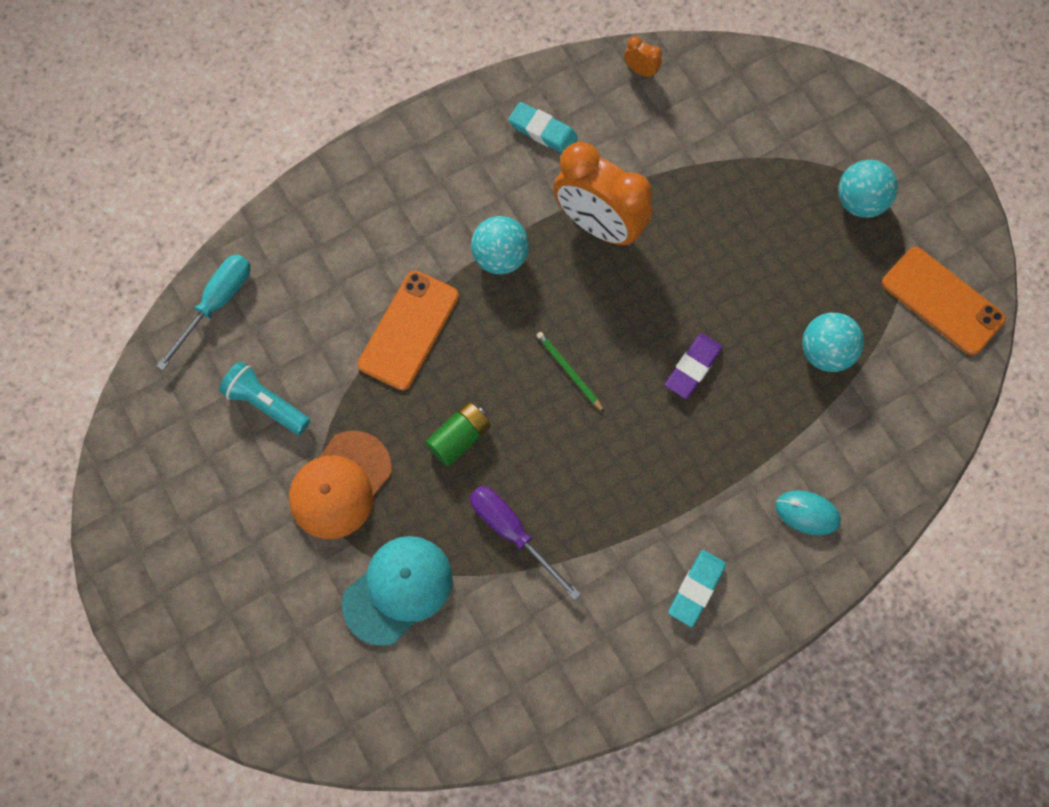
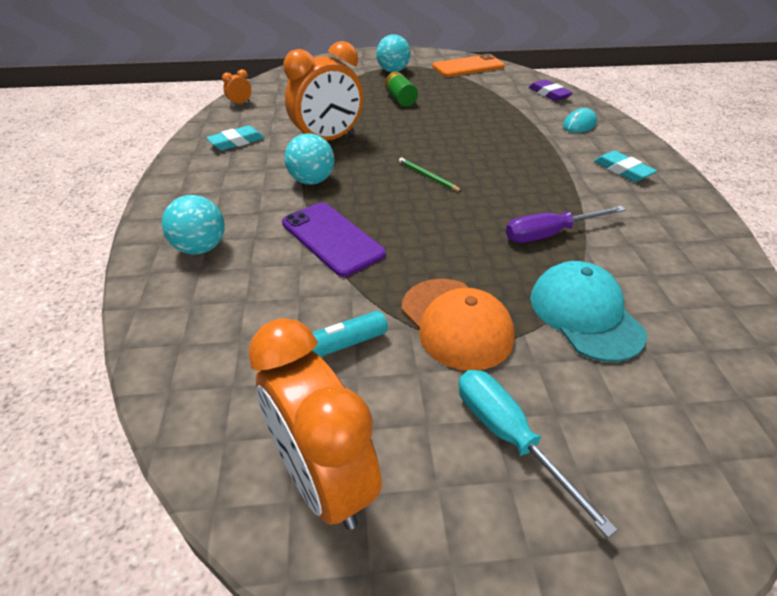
camera: 65 degrees left, 30 degrees down
(161, 453) = (323, 480): none -> orange clock
(217, 303) = (183, 360): turquoise screwdriver -> turquoise screwdriver (508, 437)
(409, 330) = (332, 238): orange phone -> purple phone
(459, 437) = (450, 238): green battery -> green battery (400, 99)
(569, 371) = (427, 176): green pencil -> green pencil turned 60 degrees clockwise
(693, 368) = (458, 134): purple eraser -> purple eraser (549, 94)
(825, 352) = (476, 97): turquoise ball -> turquoise ball (201, 248)

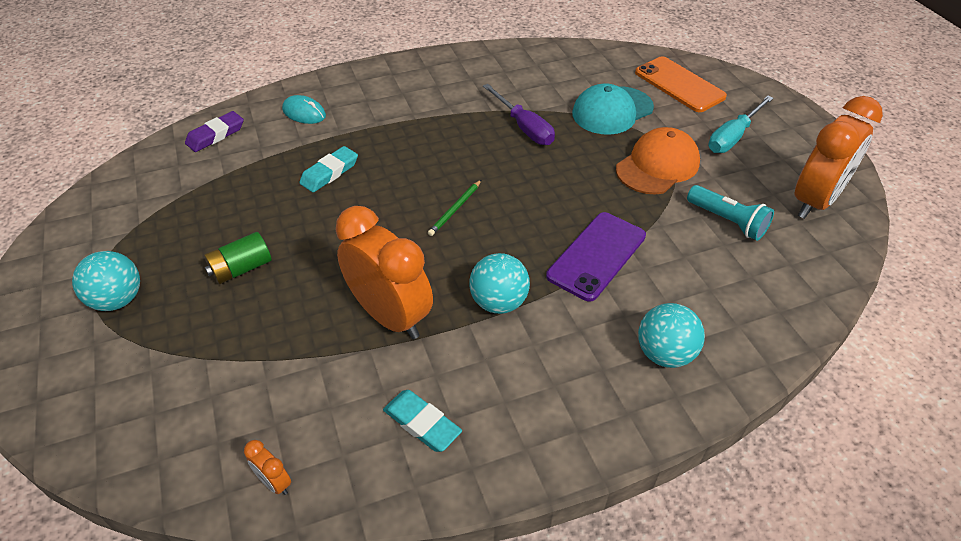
camera: 105 degrees left, 5 degrees up
(468, 67) = (106, 214): orange phone -> orange phone (679, 85)
(622, 170) = (400, 89): turquoise eraser -> turquoise eraser (329, 173)

